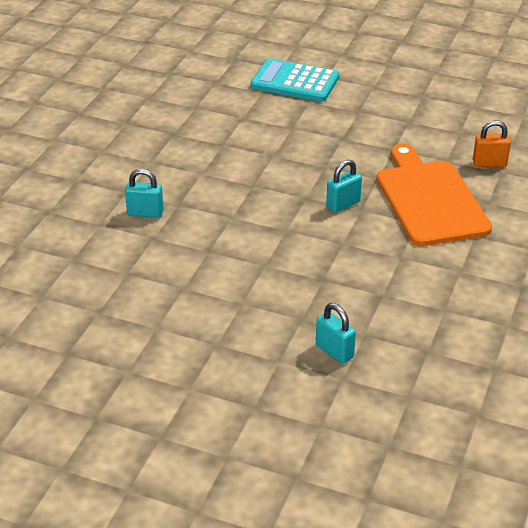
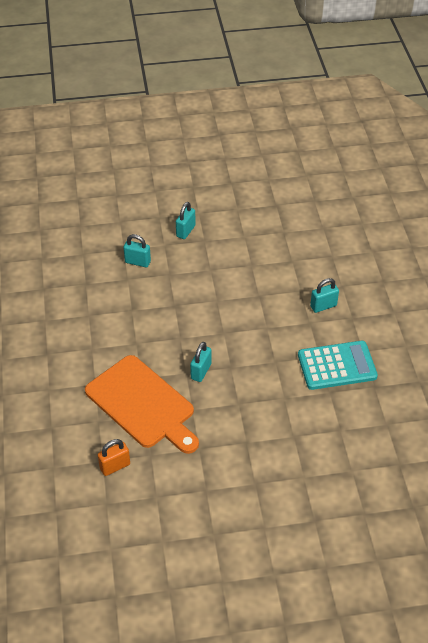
camera: 150 degrees right, 10 degrees up
(232, 368) = (185, 231): none -> turquoise padlock
(295, 82) = (335, 498): turquoise calculator -> turquoise calculator (337, 366)

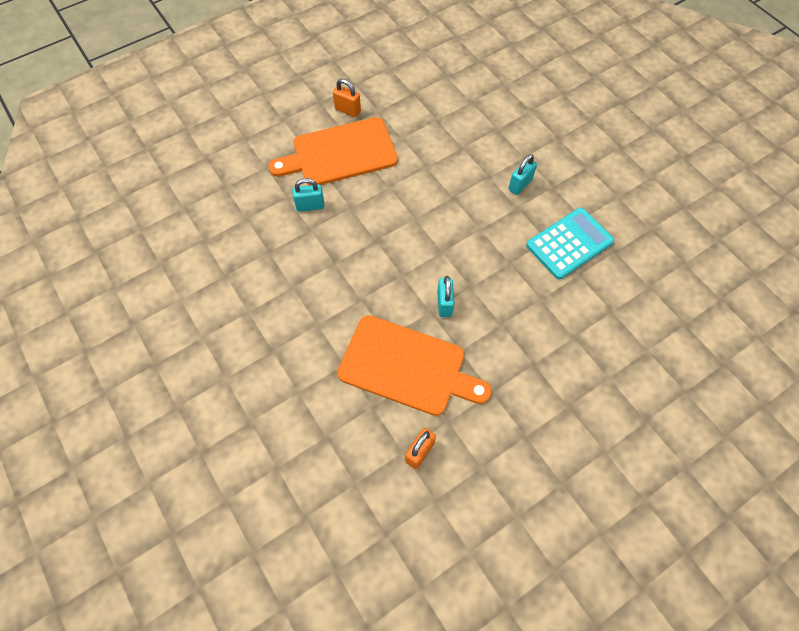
camera: 25 degrees left, 15 degrees up
(185, 231) = (340, 153): turquoise padlock -> orange cutting board
(212, 200) = (348, 110): none -> orange padlock

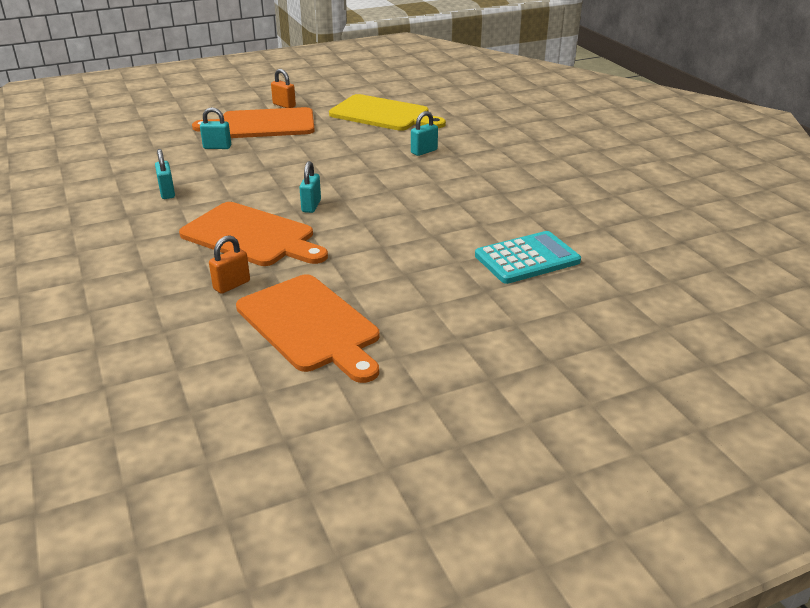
camera: 10 degrees right, 30 degrees down
(294, 302) = (167, 193): none -> turquoise padlock
(456, 116) = (383, 114): none -> yellow cutting board
(512, 503) = (310, 325): none -> orange cutting board
(569, 243) = (456, 185): turquoise calculator -> turquoise calculator (527, 259)

